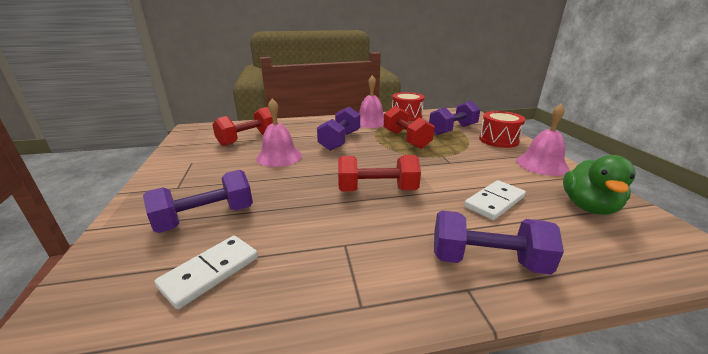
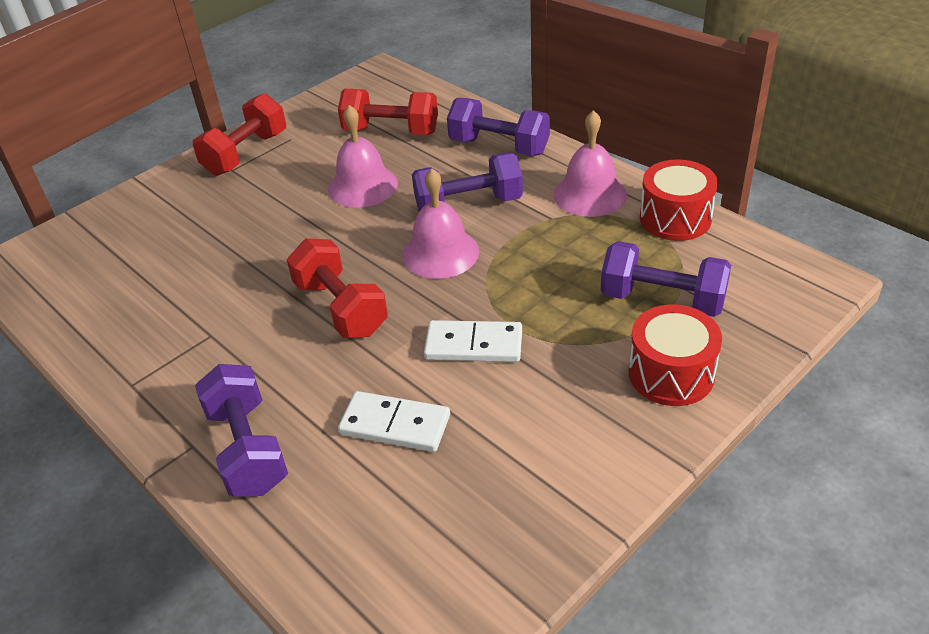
camera: 60 degrees right, 15 degrees up
(206, 218) = (192, 225): purple dumbbell -> purple dumbbell (499, 147)
(210, 272) = (122, 279): white domino -> white domino (474, 345)
(406, 139) = (547, 264): red dumbbell -> red dumbbell (246, 154)
(542, 164) = (596, 455): pink bell -> pink bell (440, 253)
(588, 207) = (462, 531): green duck -> none

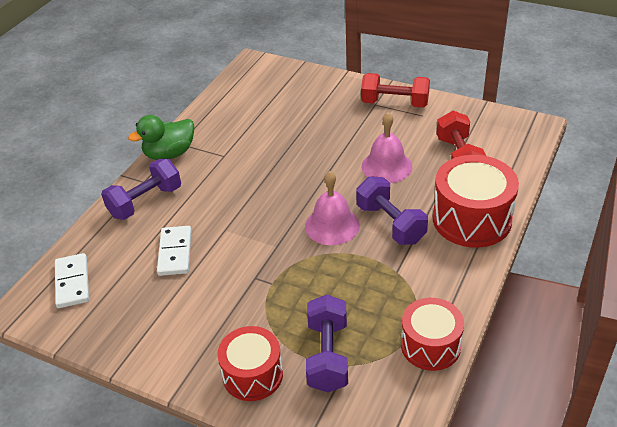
camera: 70 degrees right, 0 degrees up
(148, 401) = (169, 154): none -> green duck
(340, 308) = (262, 198): red dumbbell -> none
(474, 345) = (249, 267): white domino -> white domino (72, 282)
(499, 147) = (471, 219): purple dumbbell -> red drum
(590, 194) = (437, 286): pink bell -> none

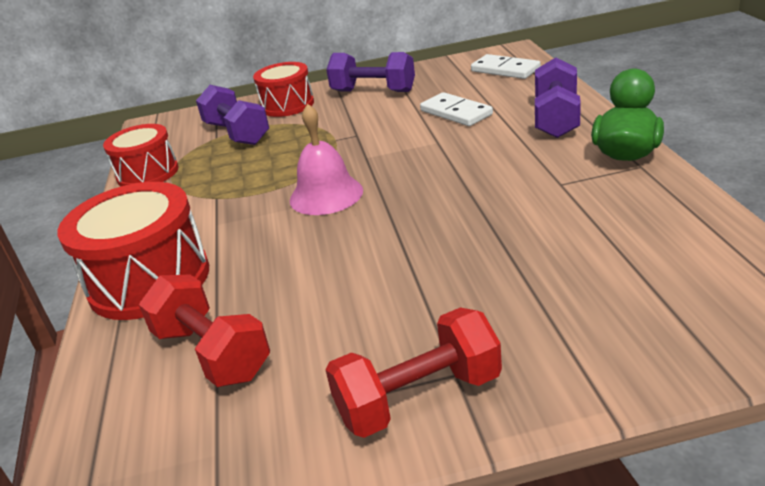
camera: 145 degrees right, 10 degrees down
(386, 166) = (322, 282): pink bell -> none
(390, 224) = (256, 227): purple dumbbell -> purple dumbbell (373, 91)

